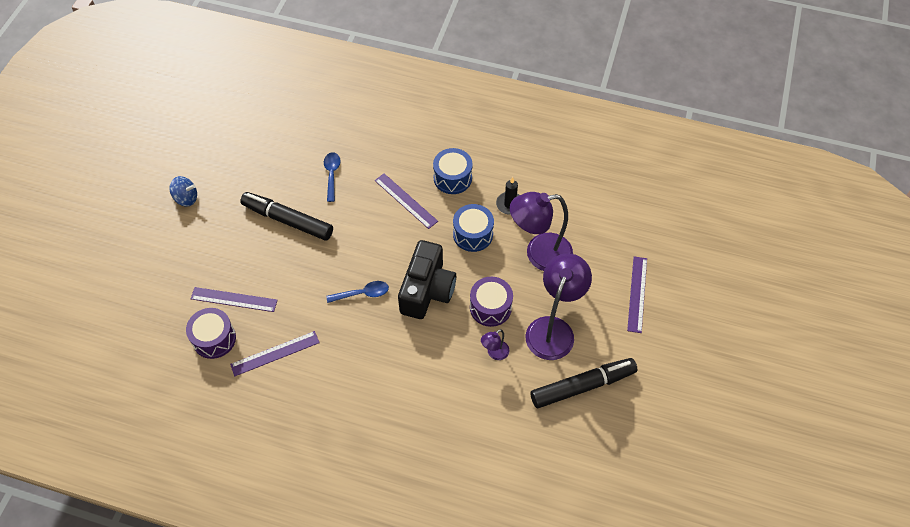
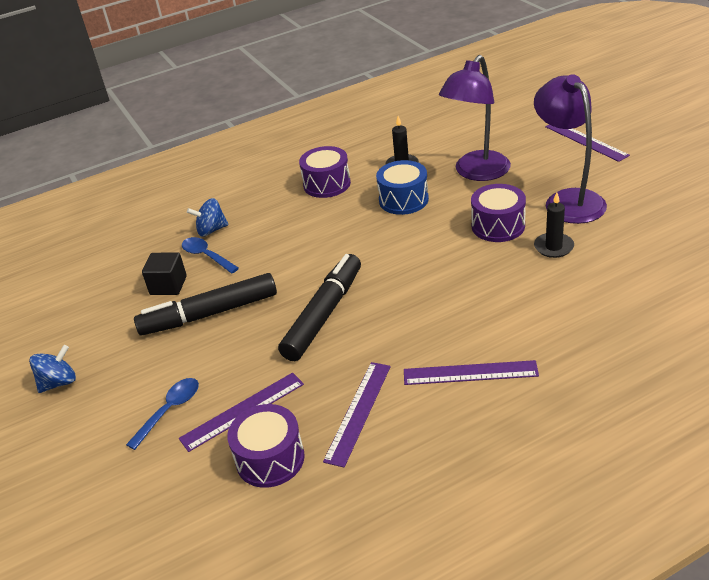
camera: 40 degrees left, 20 degrees down
(293, 179) = (168, 285): none -> black cube
(356, 156) = (211, 230): none -> blue spinning top
(362, 293) = (372, 302): blue spoon -> blue spoon (170, 410)
(406, 200) = (308, 222): purple ruler -> purple ruler (470, 373)
(427, 290) = (427, 256): black camera -> none
(452, 178) = (327, 184): blue drum -> purple drum
(494, 353) = (553, 247): purple lamp -> black candle
(582, 386) = (651, 211): black marker -> black marker (324, 314)

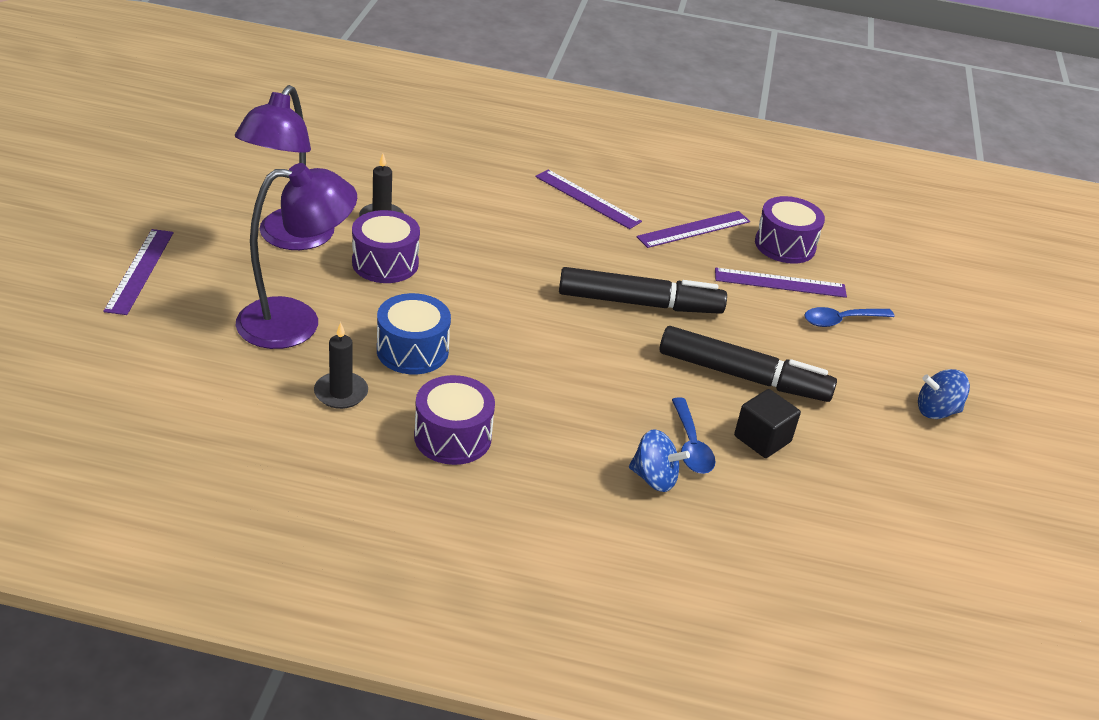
camera: 150 degrees left, 0 degrees up
(324, 314) = (639, 303): black marker -> black marker turned 150 degrees counterclockwise

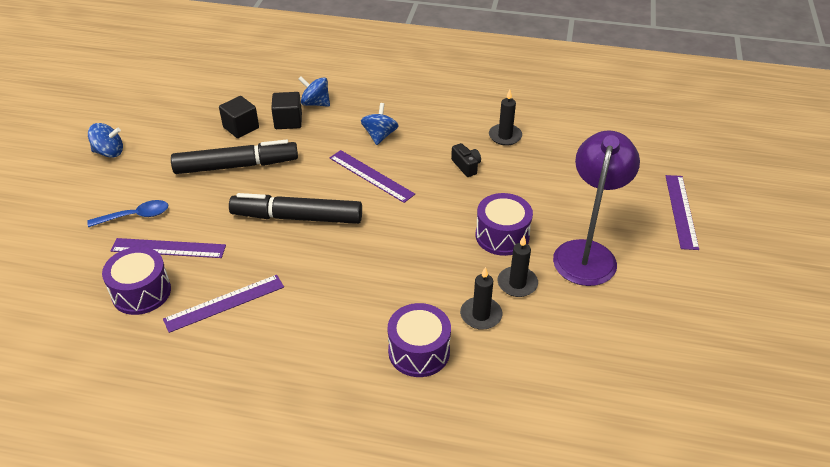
camera: 175 degrees left, 5 degrees up
(296, 322) = (551, 180): purple lamp -> none
(412, 350) = (466, 166): blue drum -> black camera
(427, 198) = (481, 315): none -> black candle
(453, 437) = (432, 117): purple drum -> purple drum (419, 351)
(540, 408) = (380, 136): none -> blue spinning top
(587, 199) = (323, 332): purple ruler -> purple ruler (371, 176)
(691, 445) = (288, 121): blue spoon -> black cube
(743, 376) = (236, 166): black marker -> black marker turned 150 degrees clockwise

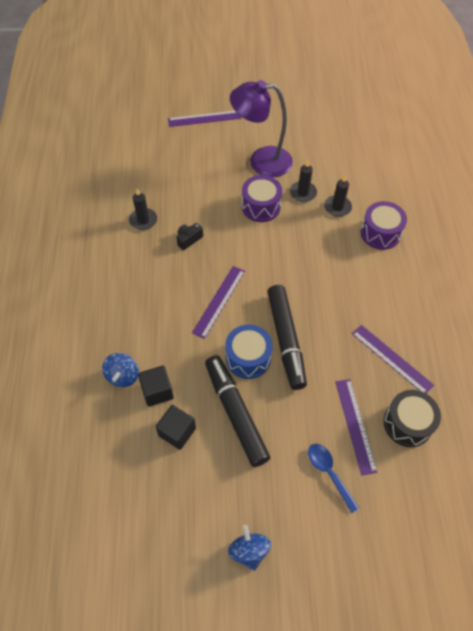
camera: 105 degrees left, 15 degrees up
(141, 292) = (407, 423): purple drum -> black drum
(291, 185) = (248, 358): none -> blue drum
(380, 136) = (163, 308): blue spinning top -> none

